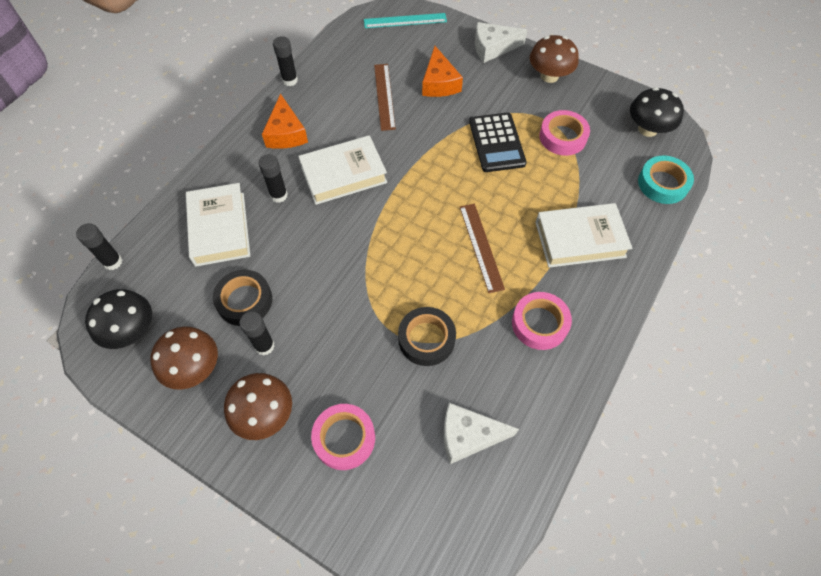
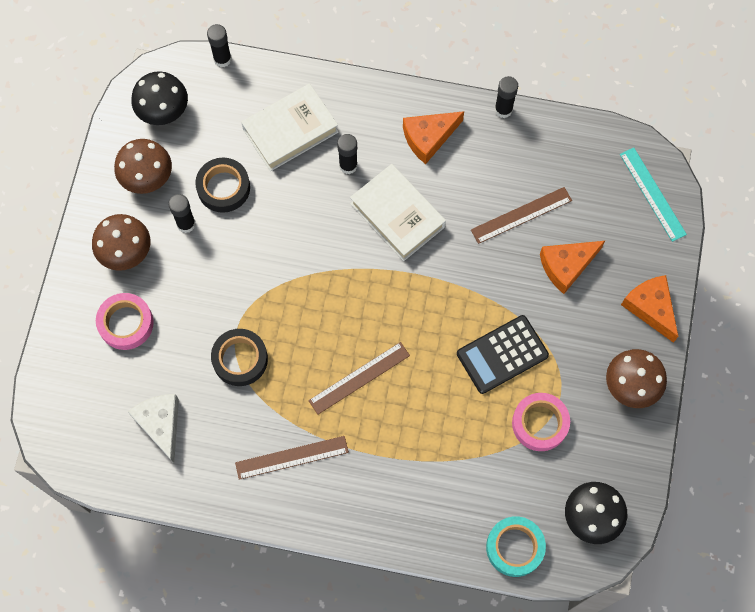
camera: 70 degrees right, 10 degrees up
(493, 48) = (650, 308): white cheese -> orange cheese
(539, 323) = (292, 457): pink tape -> brown ruler
(580, 239) = (405, 473): white book -> none

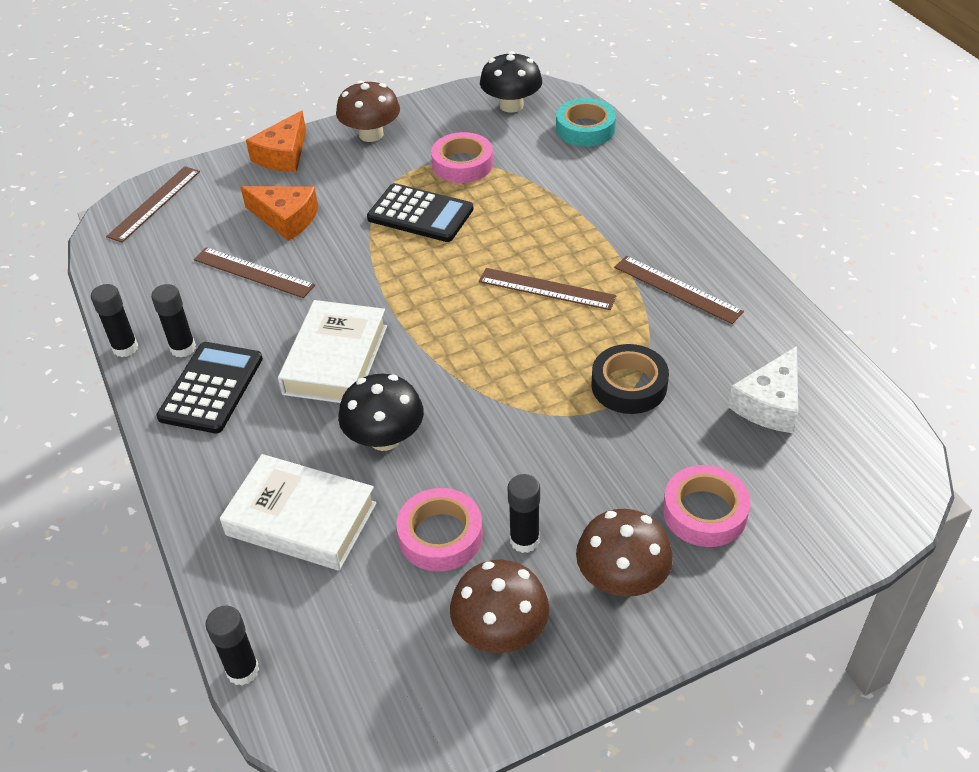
camera: 125 degrees left, 25 degrees down
(163, 110) = (383, 686): black mushroom -> black mushroom (384, 438)
(223, 187) = (440, 535): black tape -> pink tape
(348, 165) = (306, 435): black glue stick -> black glue stick (183, 348)
(428, 138) = (211, 388): orange cheese -> black calculator
(652, 194) = (154, 203): turquoise ruler -> brown ruler

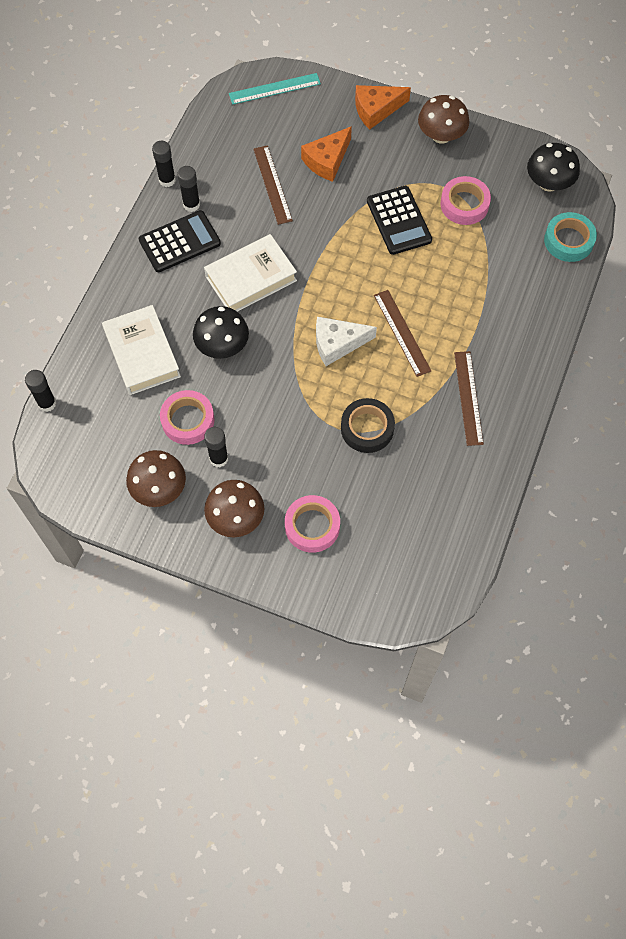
camera: 45 degrees right, 20 degrees up
(154, 203) = (274, 89): brown ruler -> turquoise ruler
(285, 219) = (327, 160): orange cheese -> orange cheese turned 60 degrees clockwise
(769, 403) = (420, 506): white cheese -> white cheese (337, 343)

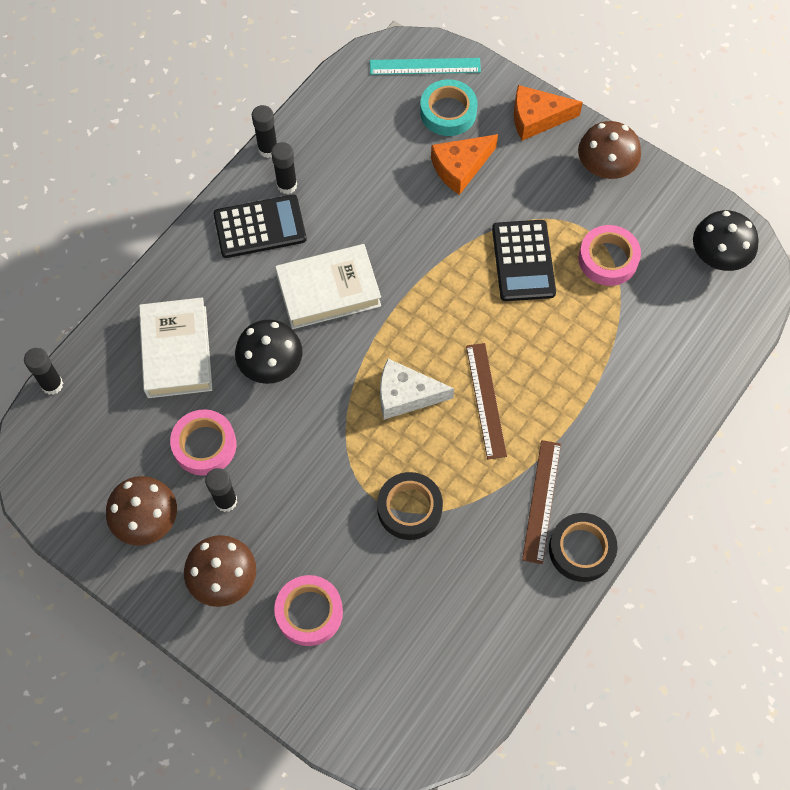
camera: 15 degrees right, 0 degrees up
(272, 184) = (387, 182): brown ruler -> none
(510, 426) = (581, 549): none -> black tape
(568, 241) = (721, 334): turquoise tape -> turquoise tape (448, 112)

